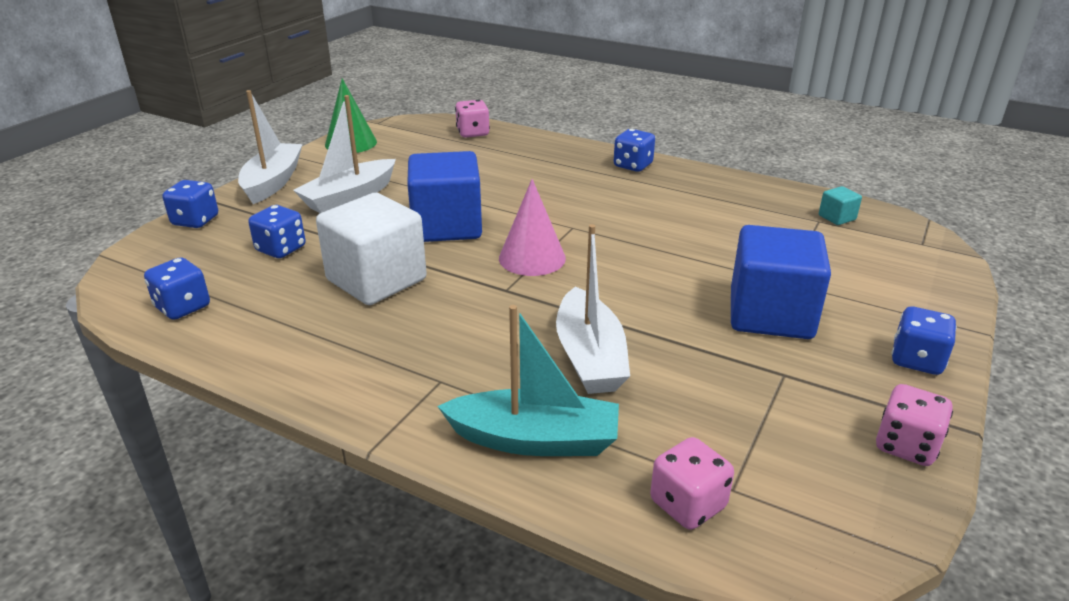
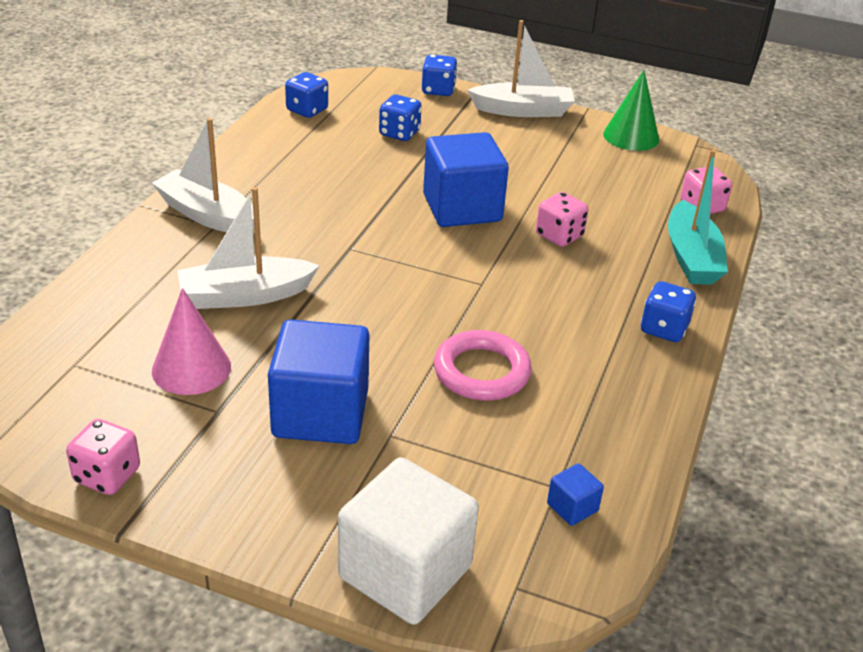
camera: 80 degrees right, 5 degrees up
(350, 197) = (505, 151): white boat -> white boat (208, 215)
(376, 280) = (356, 182): white cube -> white cube (405, 572)
(532, 258) = (410, 260): pink cone -> pink cone (191, 368)
(534, 439) = (142, 270): turquoise boat -> turquoise boat (691, 257)
(687, 504) = (61, 341): pink dice -> pink dice (559, 236)
(696, 237) = (481, 371): none -> pink ring
(837, 217) = (572, 507): turquoise cube -> blue cube
(916, 360) = (239, 514): blue dice -> none

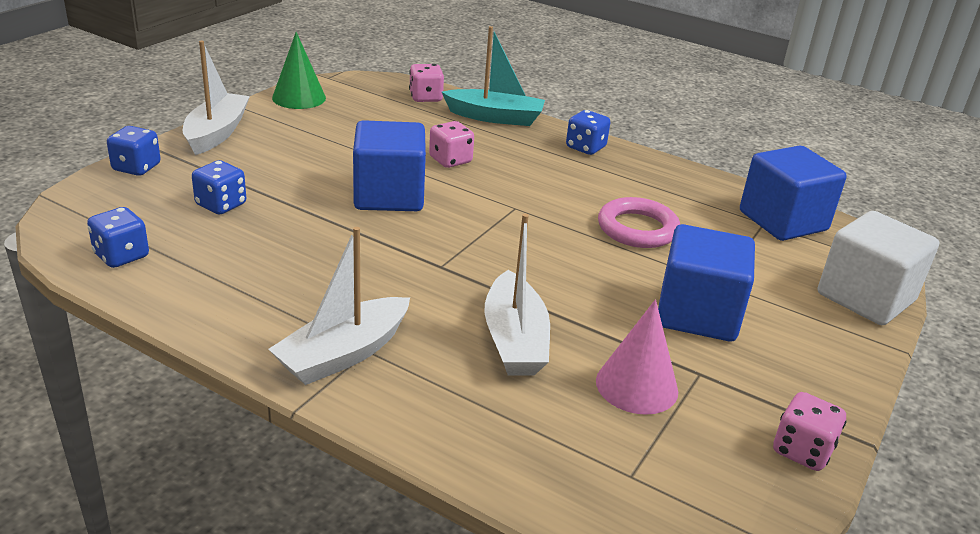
camera: 80 degrees left, 5 degrees down
(572, 507) = (783, 221): blue cube -> blue cube, size x2.41

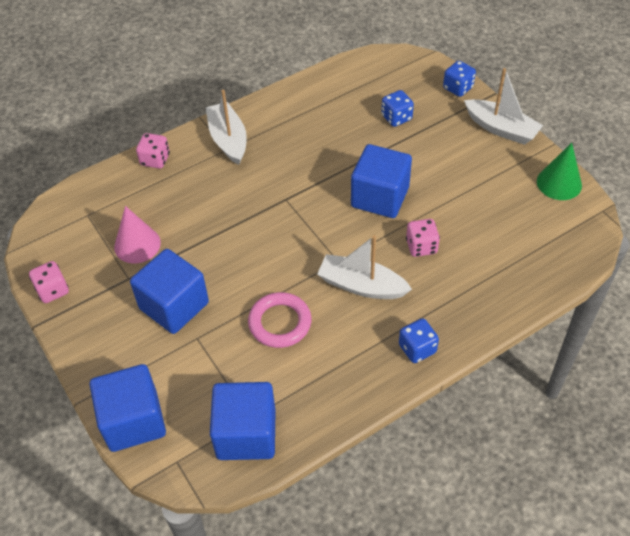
camera: 120 degrees right, 20 degrees up
(121, 256) = (355, 75): blue dice -> none
(425, 97) = (546, 267): pink dice -> pink dice (155, 160)
(494, 117) = (494, 304): turquoise boat -> none
(514, 339) = (201, 208): white boat -> white boat (362, 286)
(865, 297) = (133, 421): white cube -> blue cube

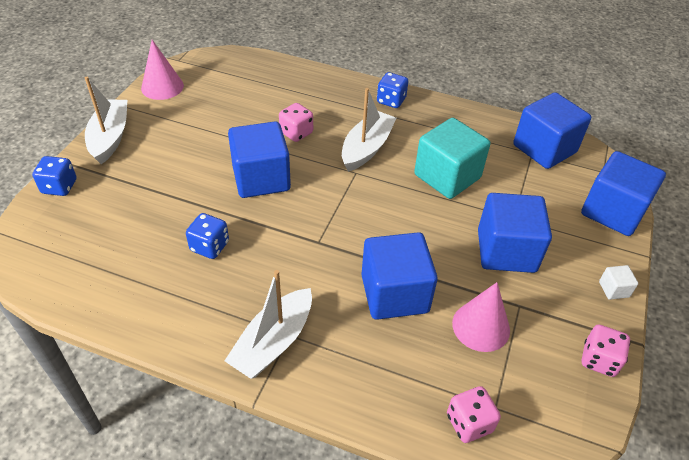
camera: 130 degrees left, 5 degrees down
(80, 348) = (614, 289): none -> white cube
(155, 160) = (362, 398): pink dice -> pink dice (469, 423)
(204, 215) = (394, 293): none -> blue cube
(280, 323) = (447, 176): pink ring -> turquoise cube
(362, 286) = (366, 148): white boat -> white boat turned 135 degrees counterclockwise
(396, 118) = (138, 213): blue dice -> blue dice (209, 246)
(559, 183) = (162, 87): green cone -> pink cone

